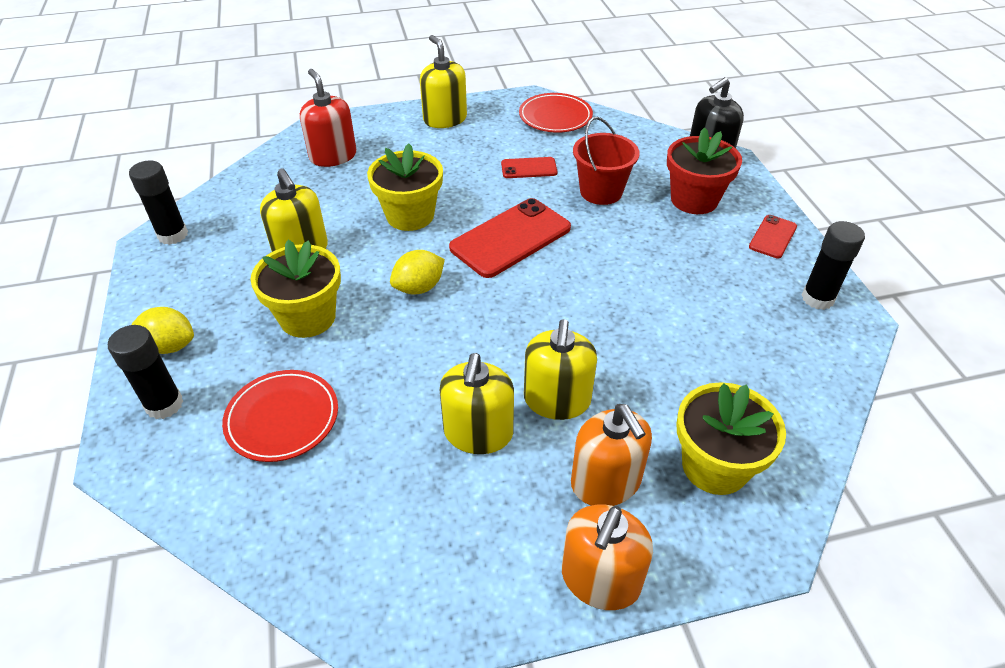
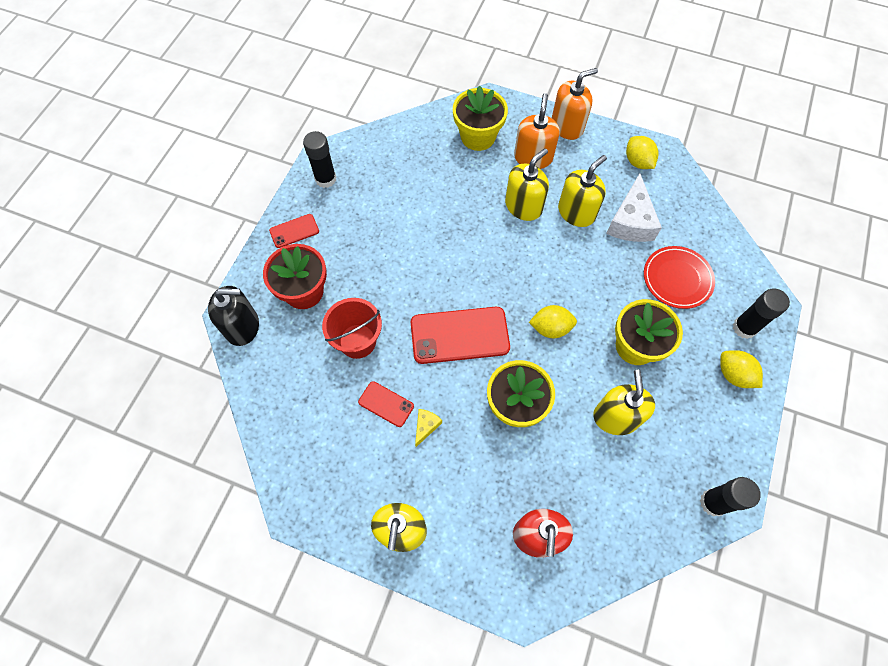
camera: 145 degrees left, 20 degrees up
(389, 465) = (630, 221): none -> white cheese
(432, 582) = (637, 162): none -> yellow lemon
(480, 171) = (426, 426): none -> yellow cheese
(555, 117) = (303, 463): red plate -> none

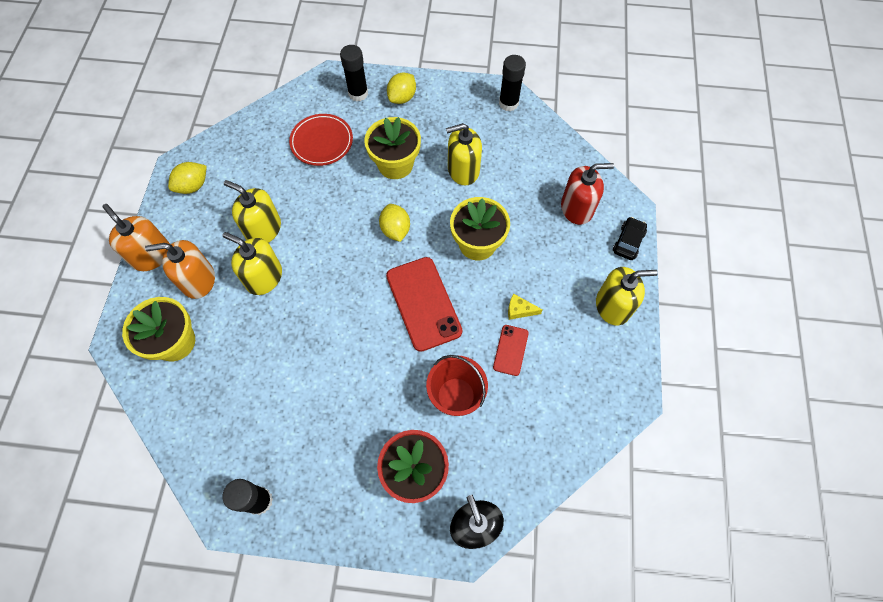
camera: 105 degrees left, 0 degrees up
(294, 231) = (340, 512): red phone -> none
(477, 584) = (628, 242): none -> black car
(630, 221) = (266, 183): white cheese -> none

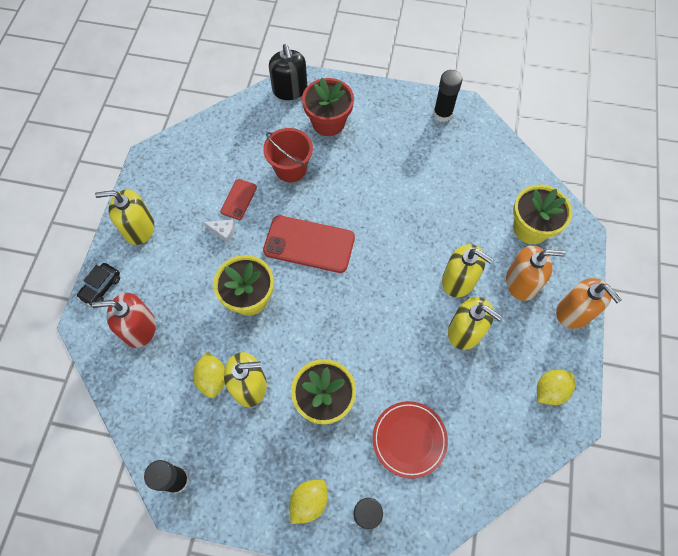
camera: 175 degrees left, 0 degrees up
(395, 230) = (329, 319): yellow lemon -> yellow lemon (212, 379)
(423, 303) = (309, 244): red phone -> red phone turned 60 degrees counterclockwise
(519, 310) = (223, 231): yellow cheese -> white cheese

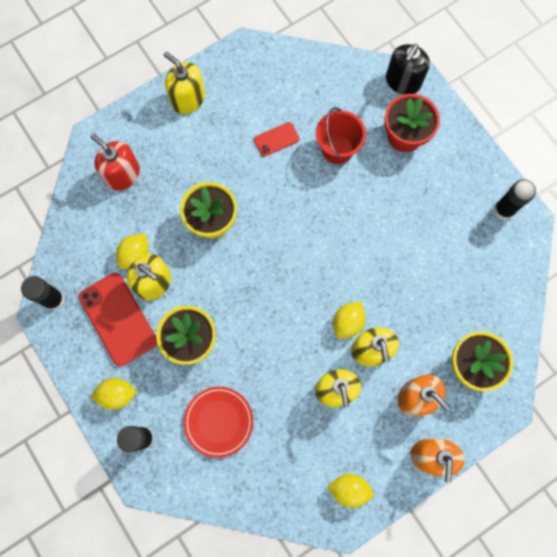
camera: 45 degrees right, 10 degrees up
(101, 287) = (125, 121): black car -> none
(223, 231) = (242, 154): white cheese -> none
(309, 244) = (292, 220): red phone -> red phone (118, 319)
(423, 277) = (347, 322): none -> yellow lemon

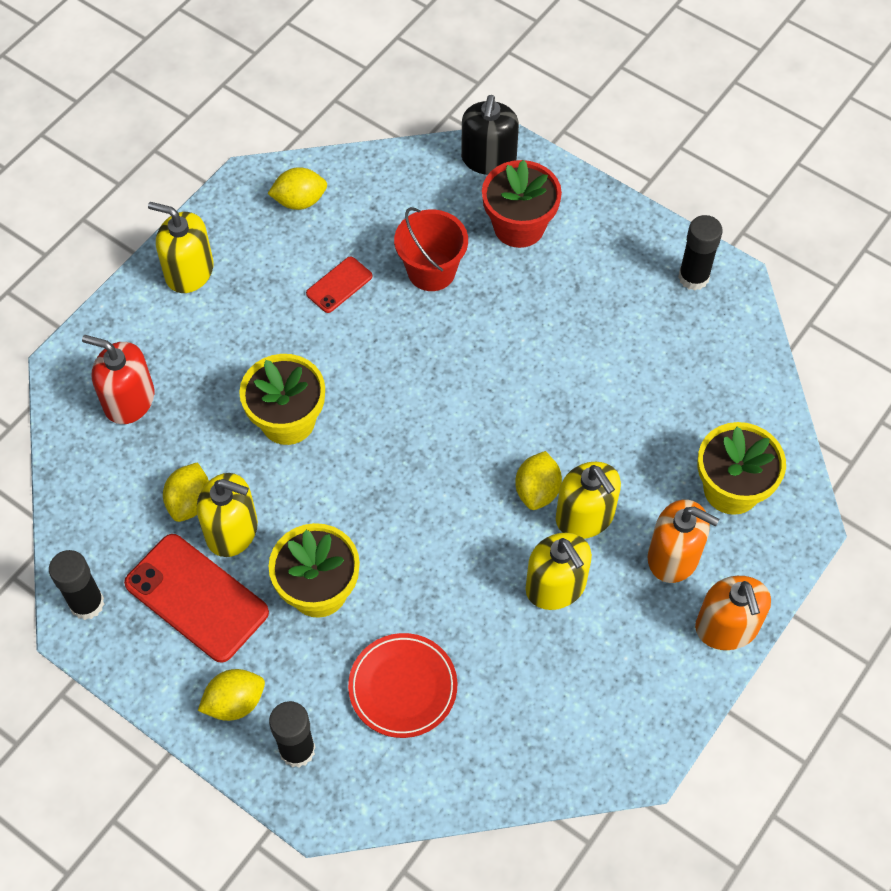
camera: 20 degrees left, 15 degrees down
(349, 489) = (629, 712): yellow lemon -> yellow lemon (299, 201)

